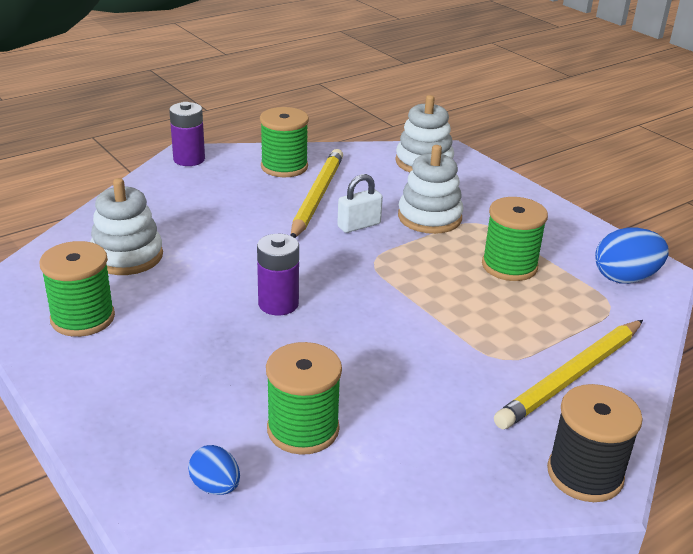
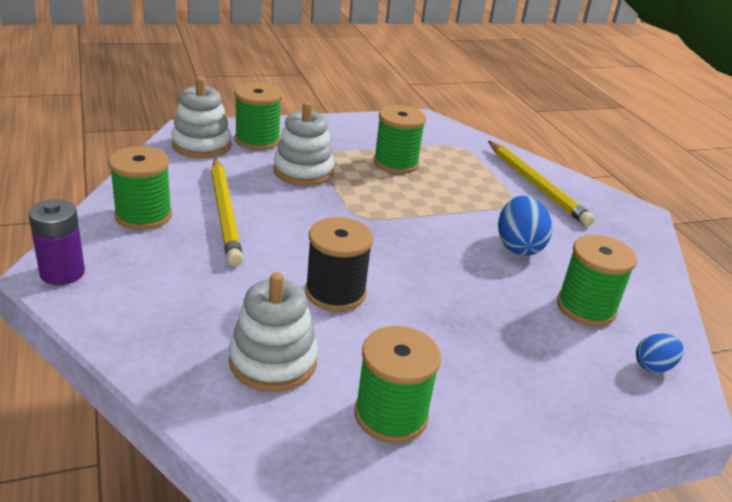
camera: 75 degrees left, 0 degrees up
(278, 304) = (409, 280): purple battery -> none
(317, 196) = (225, 213): yellow pencil -> yellow pencil turned 135 degrees counterclockwise
(359, 225) = (295, 206): white padlock -> none
(465, 184) = (257, 140): none -> green spool
(585, 474) = (630, 212): black spool -> black spool (335, 293)
(625, 278) = (429, 131): blue egg -> blue egg (518, 246)

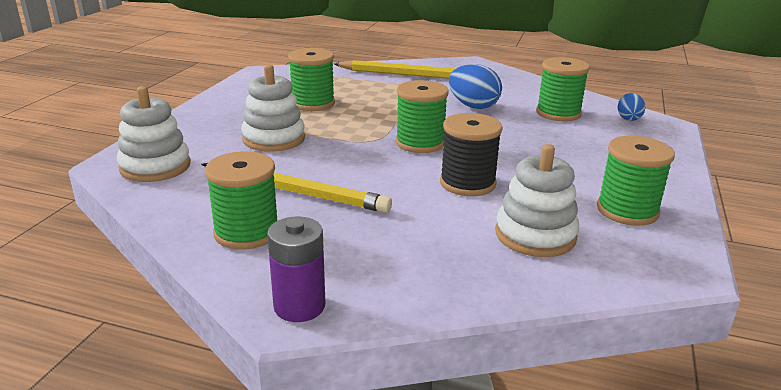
camera: 50 degrees left, 5 degrees down
(257, 140) = (189, 140): green spool -> green spool (420, 143)

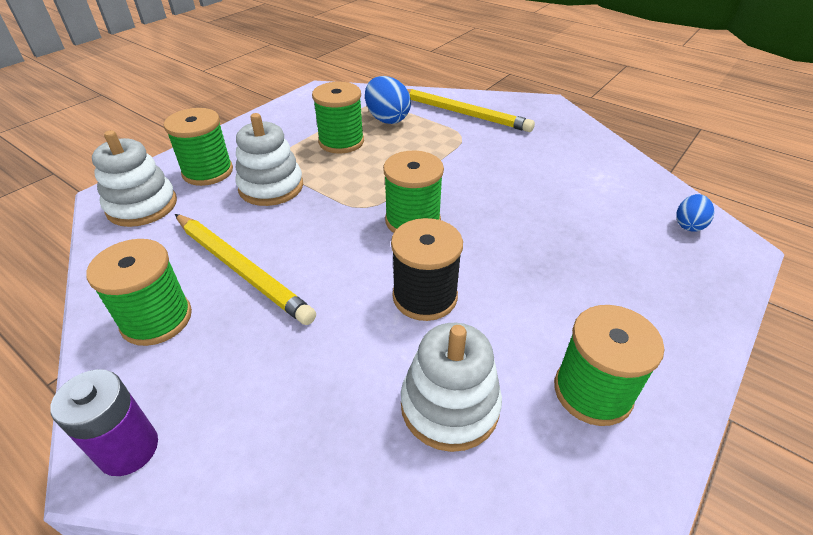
camera: 20 degrees right, 15 degrees up
(473, 106) = (507, 173): blue egg -> blue egg (387, 119)
(558, 113) = (602, 201): green spool -> green spool (208, 172)

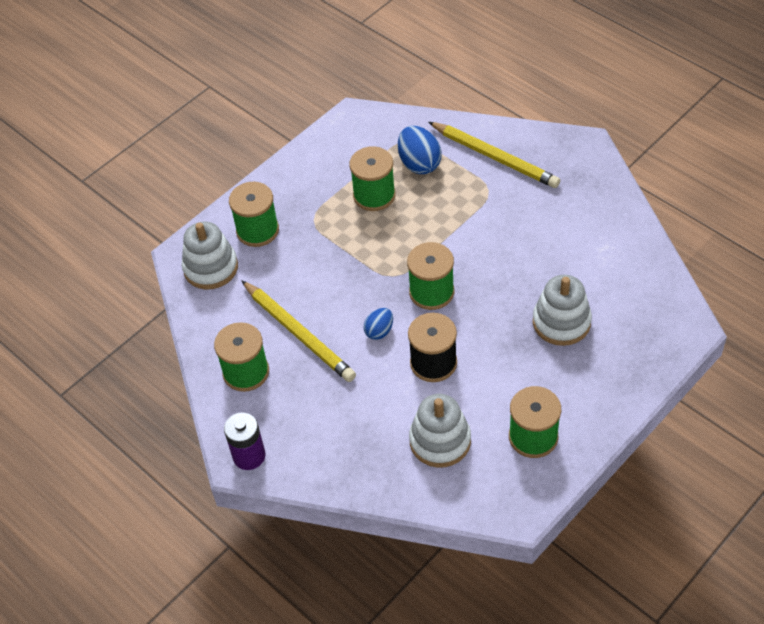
camera: 10 degrees right, 10 degrees up
(271, 187) = (314, 250): white stacking toy -> white stacking toy (561, 322)
(688, 225) = (659, 306): blue egg -> blue egg (379, 331)

